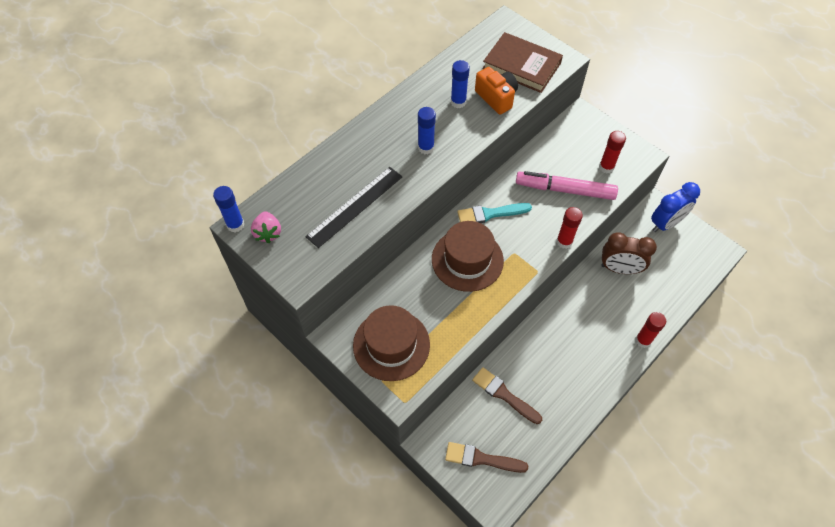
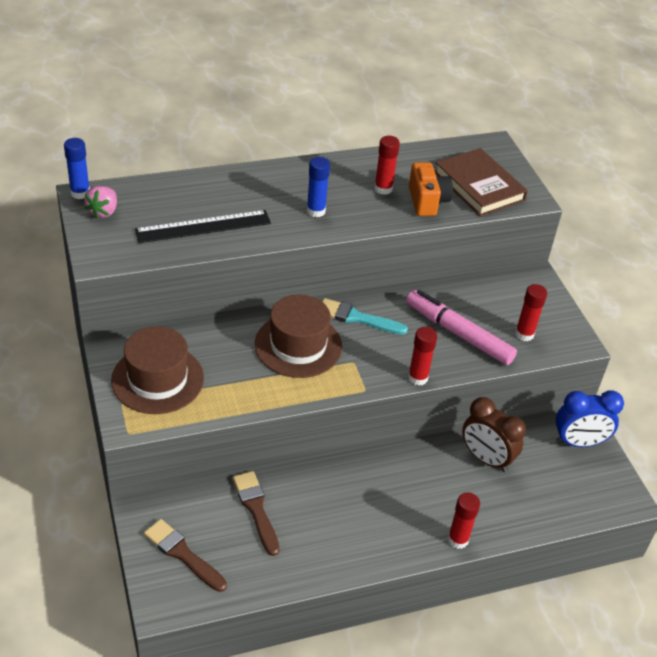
camera: 25 degrees right, 15 degrees down
(458, 102) = (383, 189): blue glue stick -> red glue stick

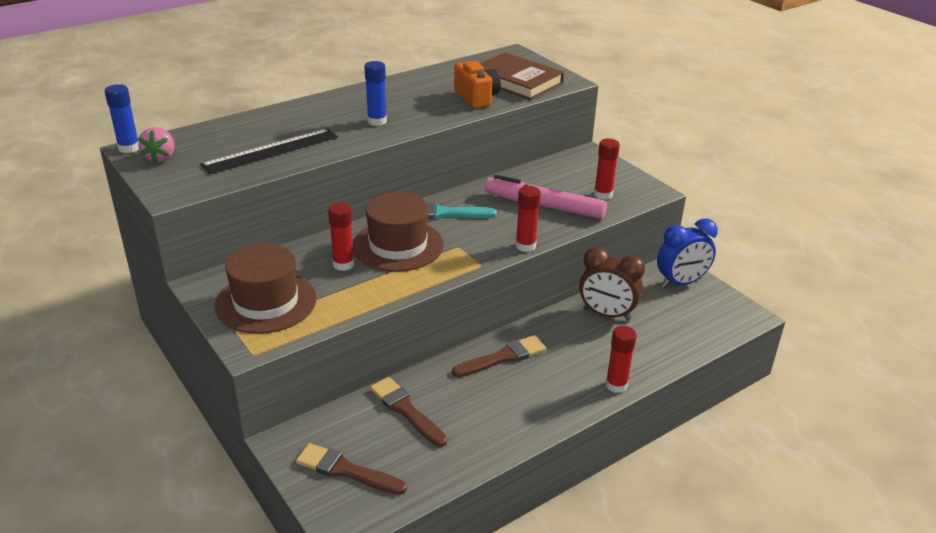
camera: 15 degrees left, 10 degrees down
(365, 478) = (503, 357): none -> brown brush
(383, 189) = (431, 96): red glue stick -> red glue stick (343, 264)

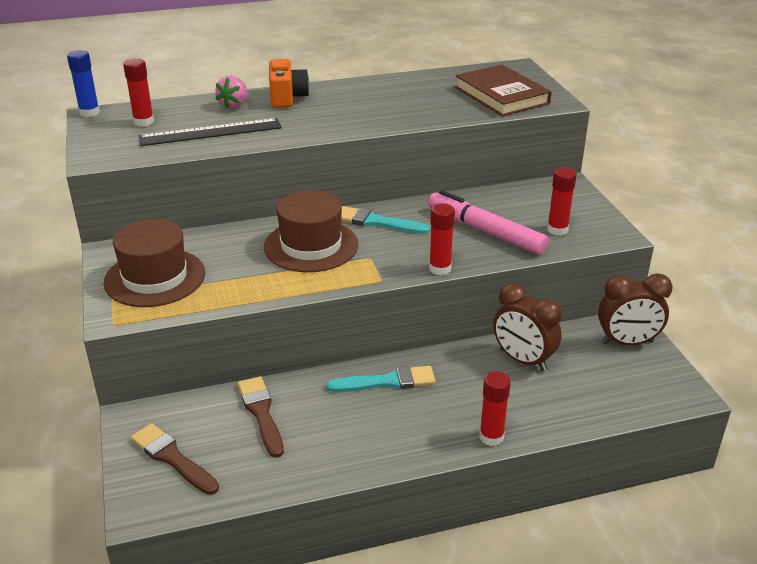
camera: 20 degrees right, 0 degrees up
(160, 158) = (110, 125): pink strawberry -> pink strawberry (234, 105)
(343, 264) = (247, 255): red glue stick -> red glue stick (144, 122)
(377, 121) = (330, 118): blue glue stick -> none
(477, 98) = (447, 107): orange camera -> orange camera (287, 98)
(503, 357) = (387, 381): brown brush -> turquoise brush
(681, 283) = (627, 342): blue clock -> brown clock

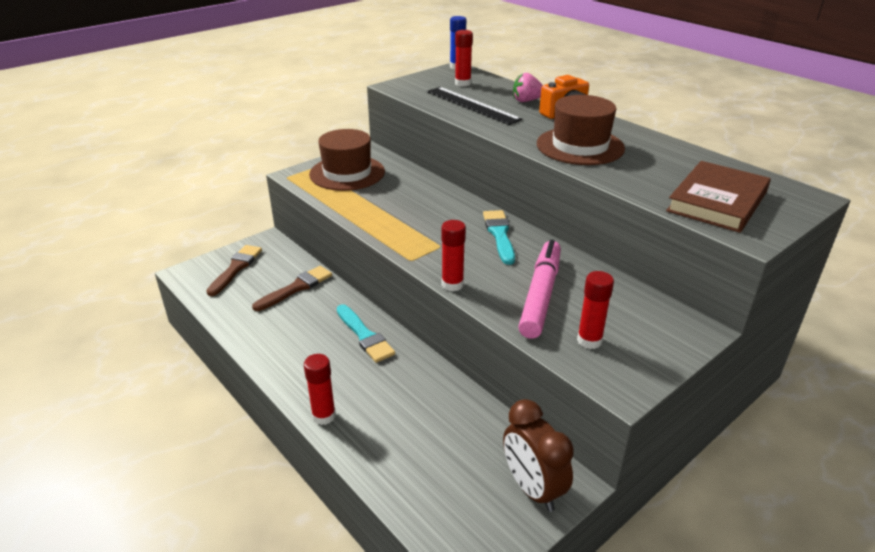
camera: 65 degrees right, 0 degrees up
(311, 246) = (435, 216): brown hat -> brown hat (580, 146)
(523, 360) = (446, 411): brown clock -> none

